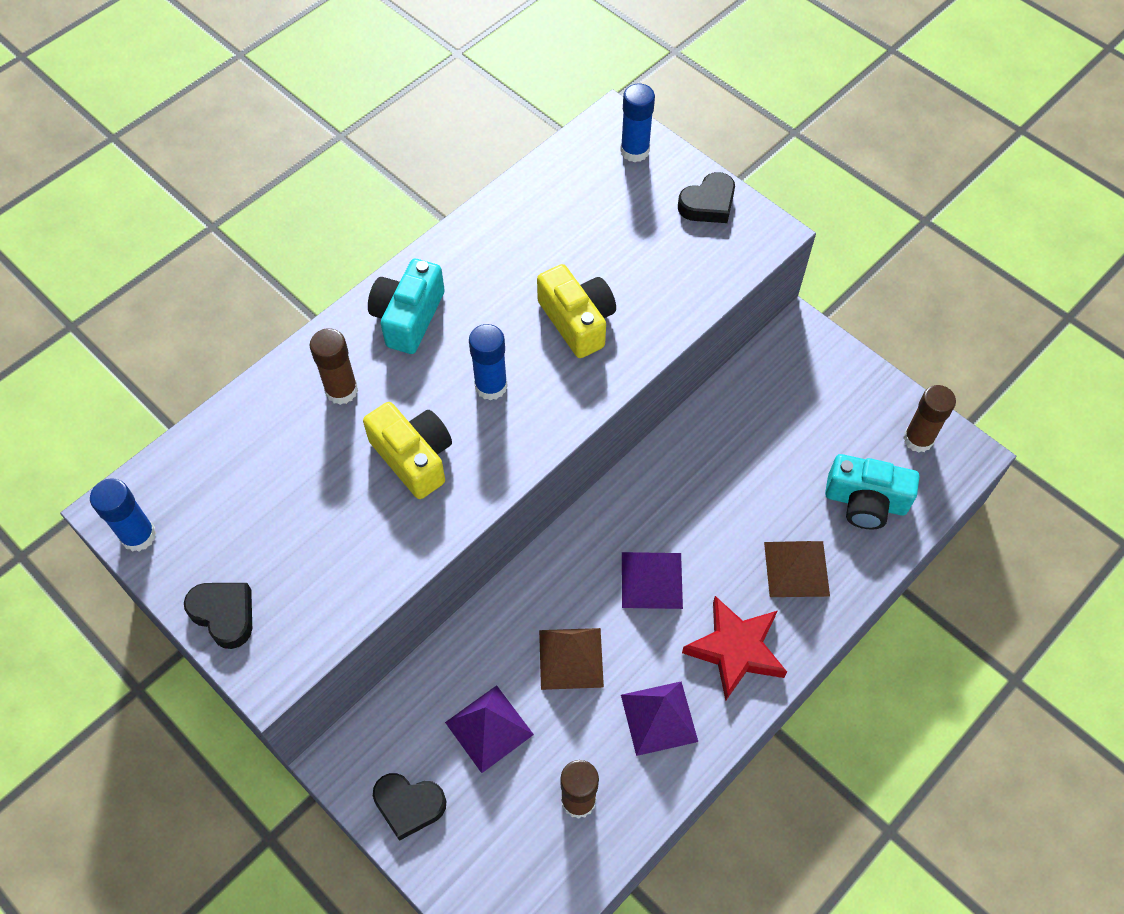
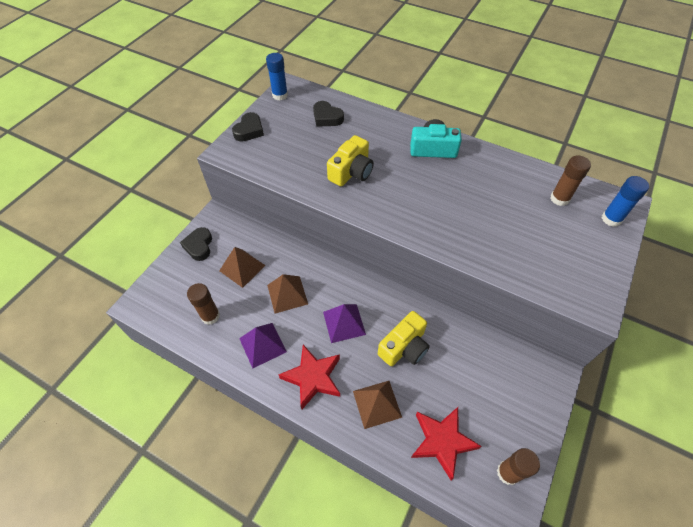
camera: 75 degrees right, 5 degrees down
(341, 390) = (378, 136): brown glue stick -> brown glue stick (559, 198)
(489, 728) = (242, 268): purple pyramid -> brown pyramid
(491, 386) = (407, 191): blue glue stick -> none
(577, 321) = (468, 219): yellow camera -> yellow camera (404, 347)
(708, 204) = (597, 266): black heart -> black heart (327, 117)
(865, 501) = (442, 441): turquoise camera -> red star

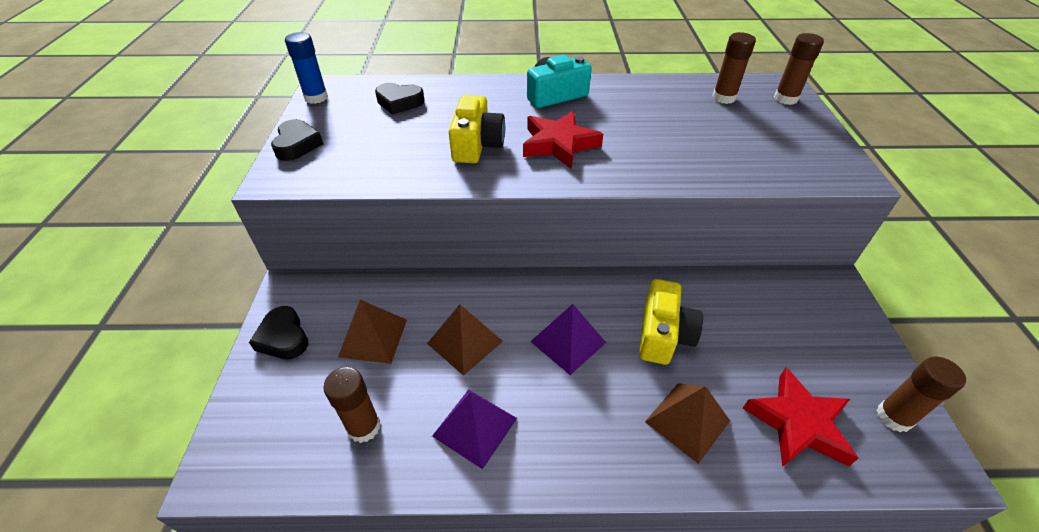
camera: 30 degrees left, 10 degrees down
(313, 377) = (579, 433): red star -> red star (559, 144)
(611, 219) = (785, 99): blue glue stick -> brown glue stick

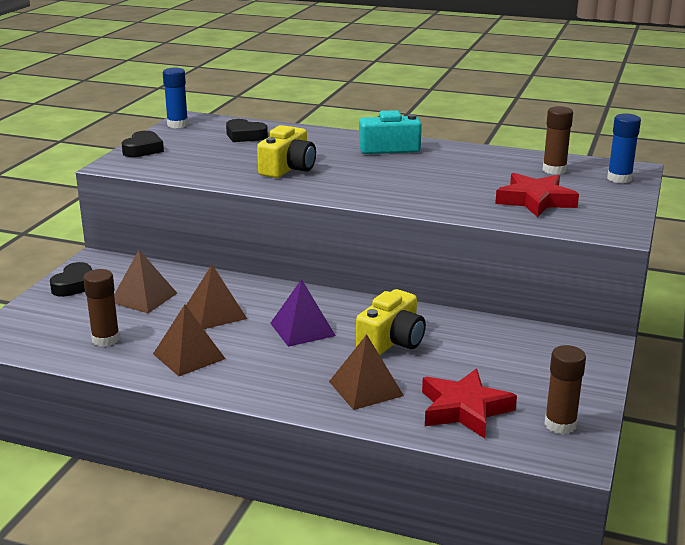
camera: 20 degrees right, 20 degrees down
(283, 338) = (75, 285): black heart -> black heart turned 150 degrees counterclockwise
(475, 427) = (189, 356): purple pyramid -> brown pyramid
(559, 144) = (360, 177): red star -> red star (535, 200)
(785, 99) = (619, 179): brown glue stick -> blue glue stick

